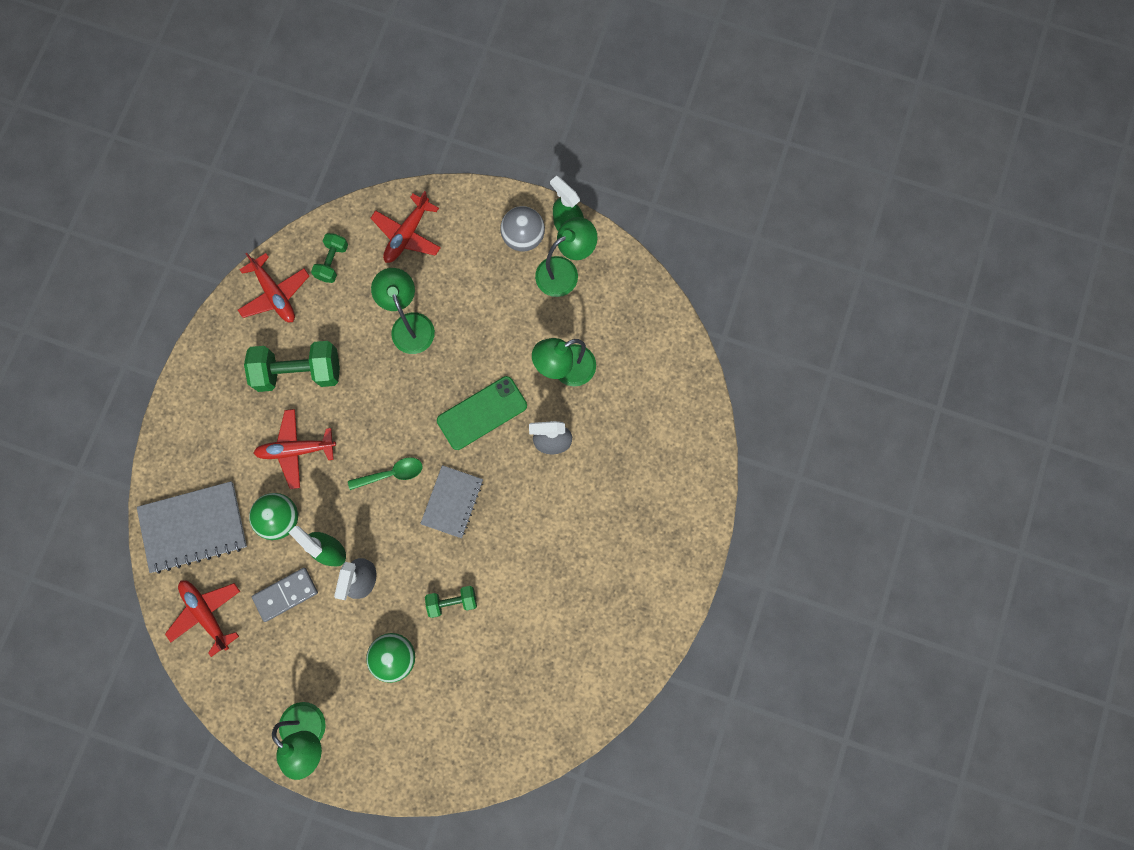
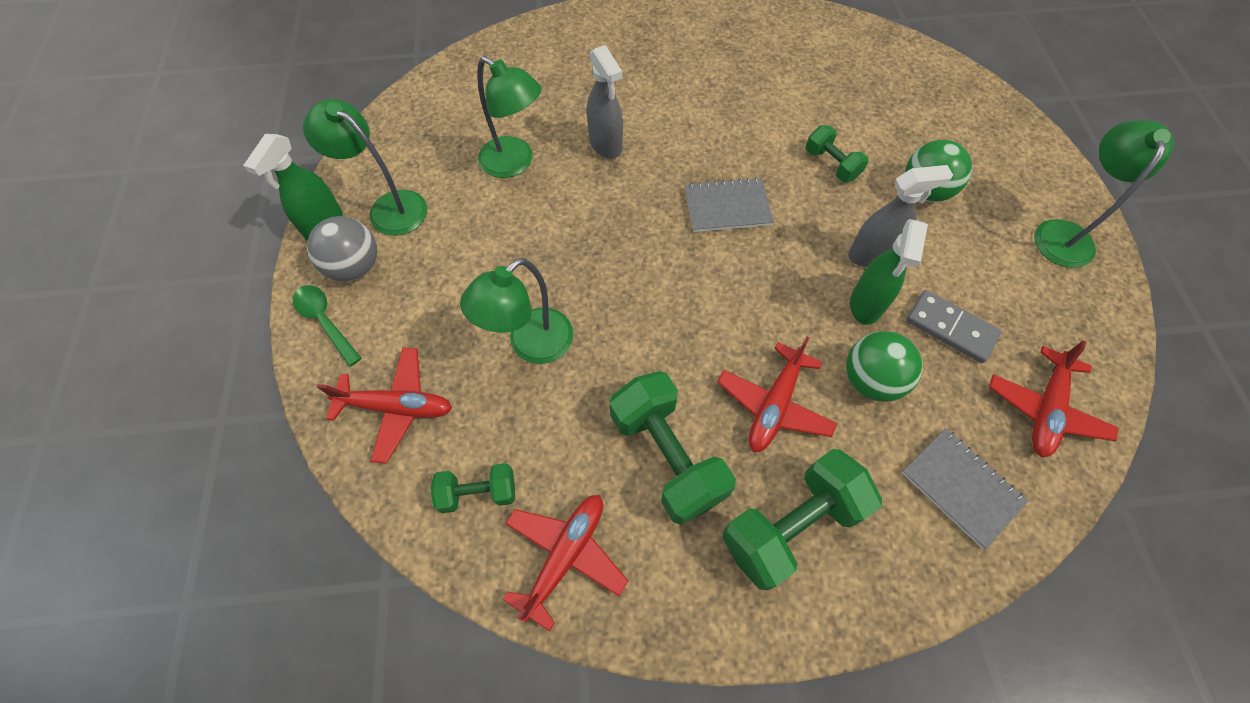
camera: 115 degrees left, 15 degrees down
(193, 527) = (961, 487): grey notebook -> grey notebook, size x0.65
(226, 419) = (791, 525): none -> green dumbbell
(296, 450) = (774, 405): red plane -> red plane turned 60 degrees clockwise
(391, 474) = (734, 280): green spoon -> green spoon (325, 321)
(482, 413) = (607, 220): green phone -> none

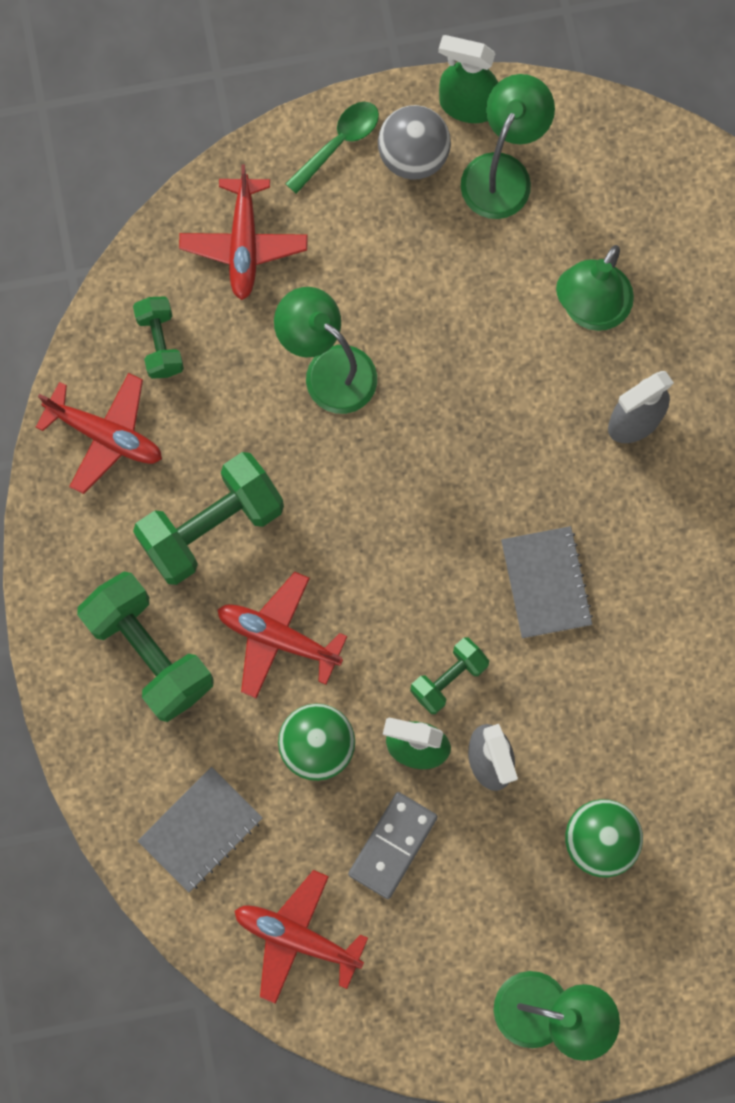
camera: 85 degrees right, 15 degrees up
(831, 164) = (632, 719): green dumbbell -> green dumbbell (448, 678)

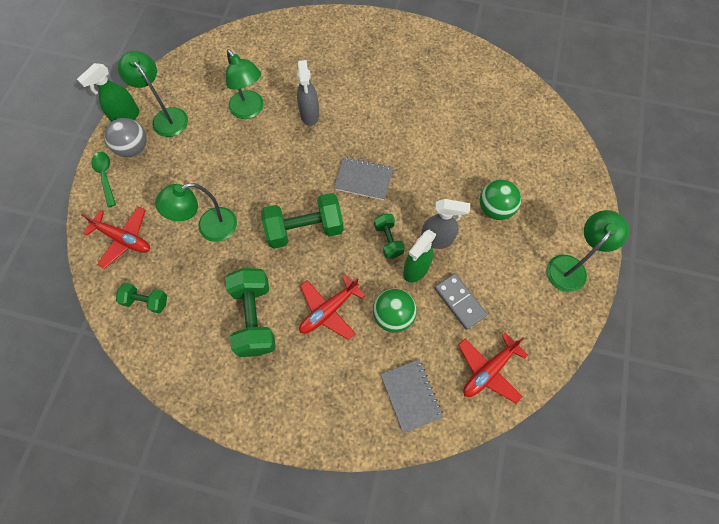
camera: 65 degrees left, 10 degrees down
(105, 435) = (176, 351): red plane -> none
(149, 652) = (303, 380): green dumbbell -> green dumbbell (304, 229)

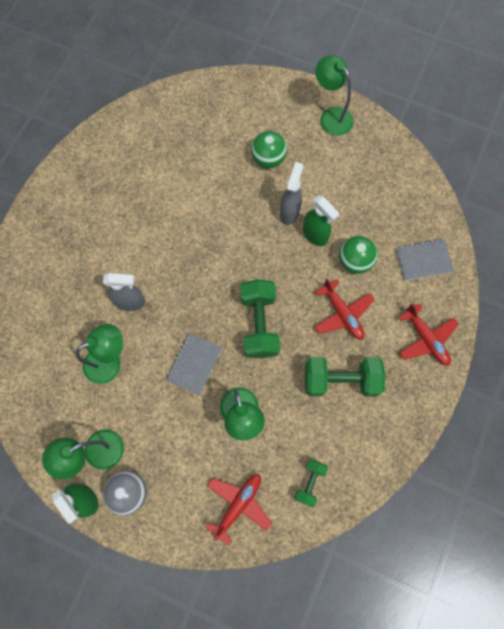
camera: 80 degrees left, 5 degrees up
(105, 176) = (158, 525): green spoon -> none
(363, 179) = (216, 262): grey notebook -> grey notebook (194, 364)
(388, 240) = (283, 252): green dumbbell -> none
(459, 301) = (349, 206): grey domino -> none
(488, 370) = (409, 198): red plane -> red plane (426, 339)

